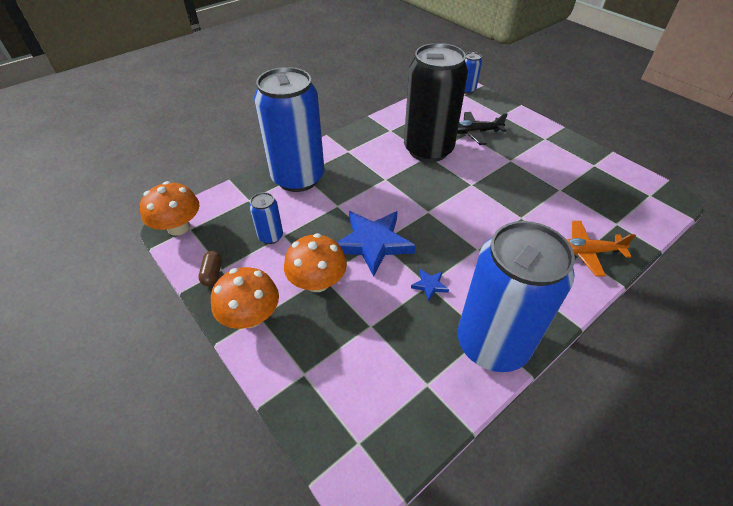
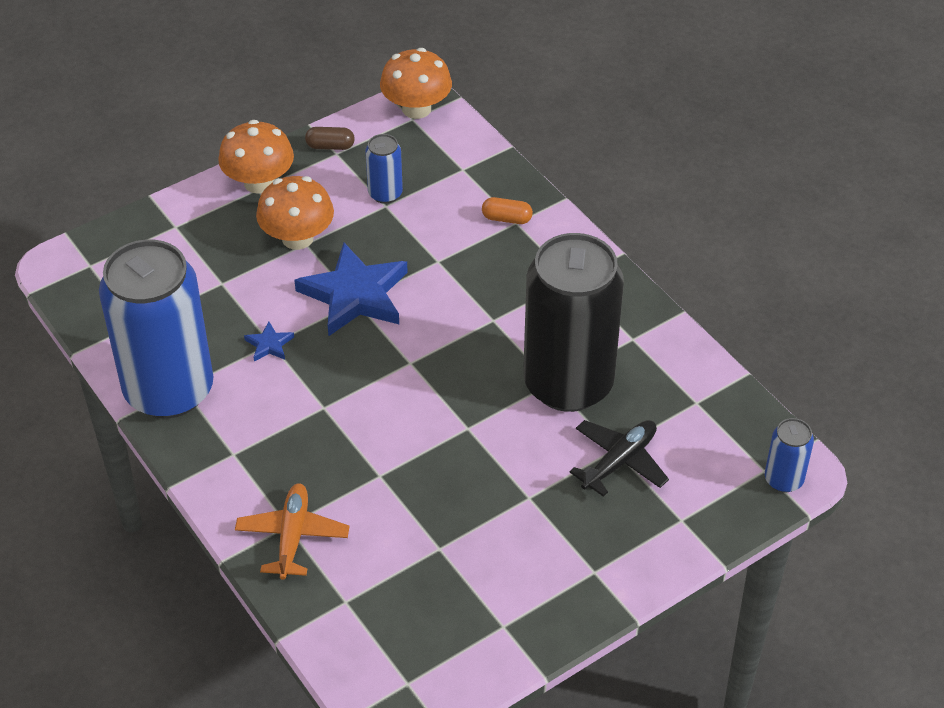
camera: 95 degrees right, 0 degrees up
(298, 178) = (506, 219): blue can -> orange capsule
(475, 132) = (619, 461): black plane -> black plane turned 45 degrees clockwise

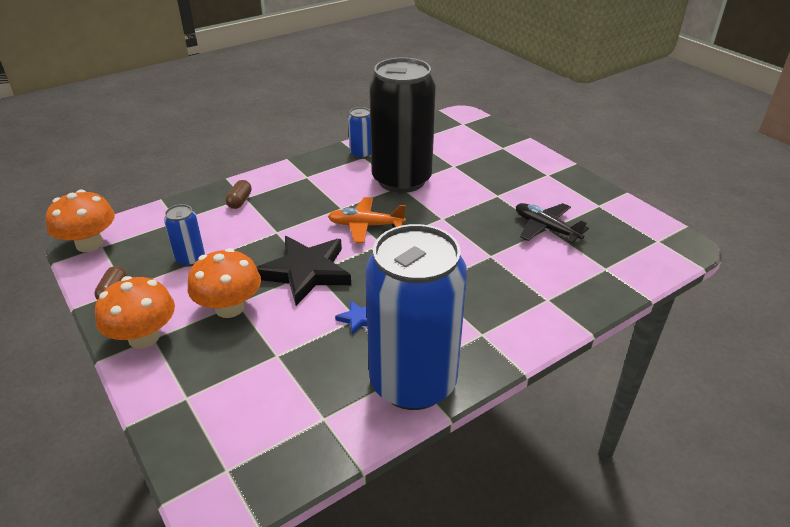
camera: 90 degrees left, 10 degrees down
(292, 536) = (557, 296): orange plane -> orange plane (365, 226)
(354, 295) = (306, 272): blue star -> black star
(506, 219) = (240, 201): orange capsule -> brown capsule
(619, 461) = (463, 164): black plane -> black plane (546, 228)
(783, 479) = (468, 119): blue can -> blue can (361, 154)

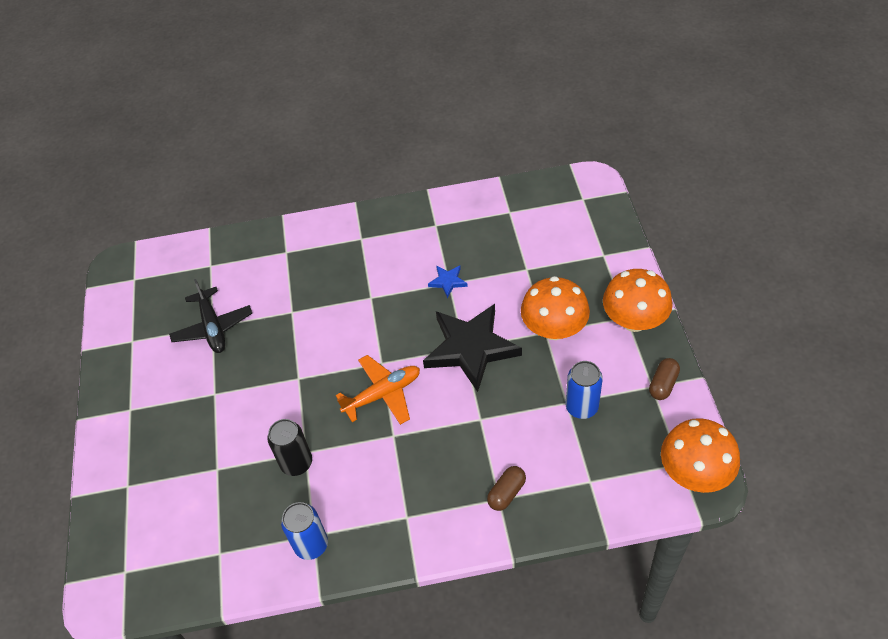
camera: 150 degrees left, 15 degrees up
(365, 226) = (382, 394): orange plane -> orange plane turned 60 degrees counterclockwise
(401, 180) = (296, 463): black can -> black can, size x0.42
(413, 382) = (436, 217): blue can -> none

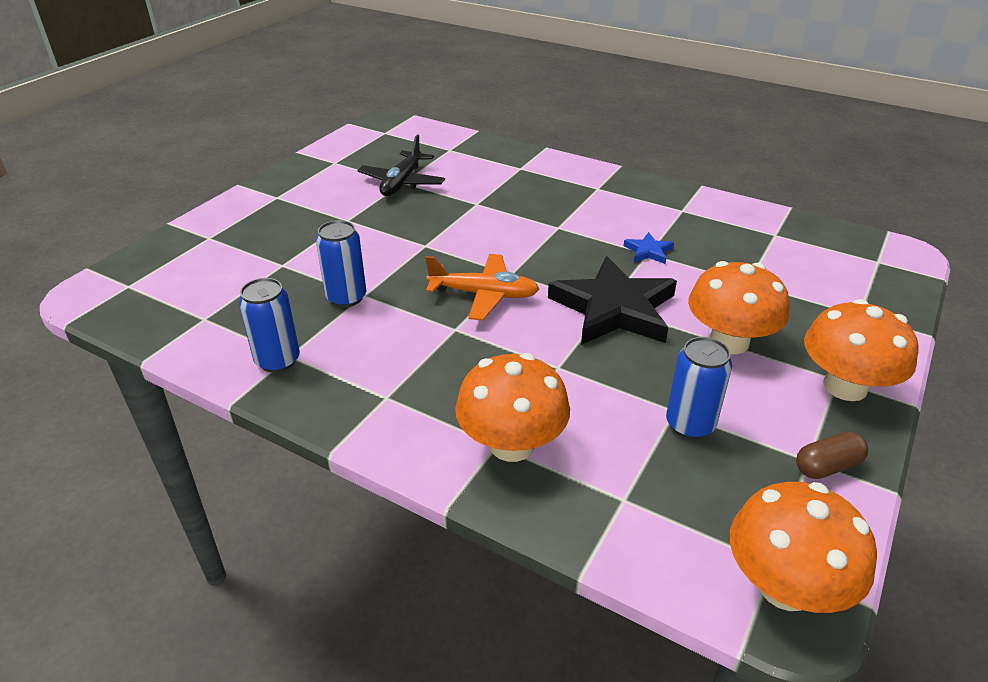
camera: 35 degrees right, 15 degrees down
(296, 463) = (346, 297): black can -> blue can
(506, 493) = (511, 444): brown capsule -> orange mushroom

